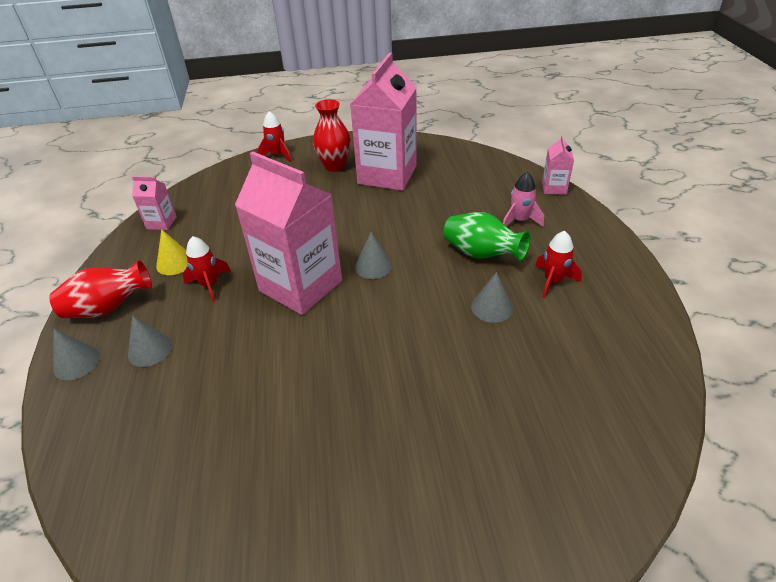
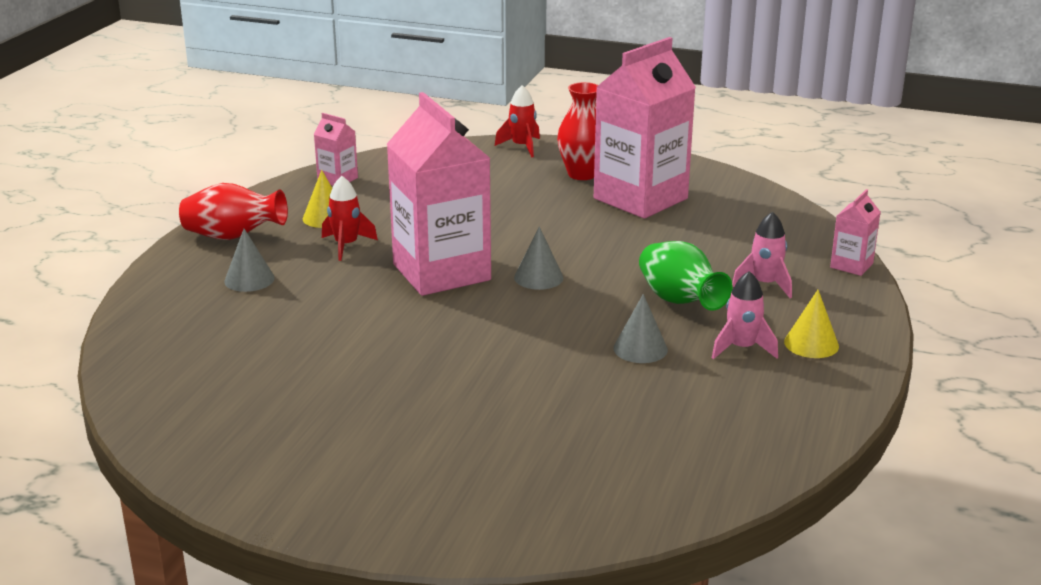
camera: 25 degrees right, 15 degrees down
(76, 362) = (176, 269): grey cone -> none
(553, 281) = (742, 348): red rocket -> pink rocket
(588, 261) = (811, 344): none -> yellow cone

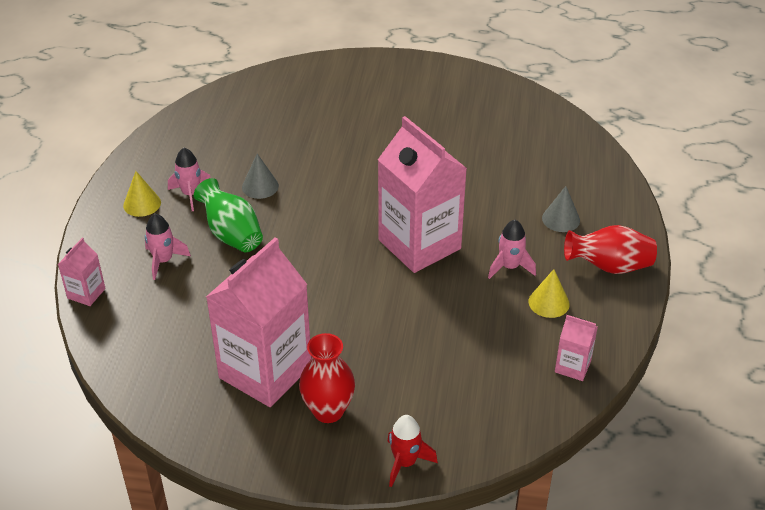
camera: 170 degrees right, 15 degrees up
(346, 245) = (509, 267): red rocket -> pink rocket
(538, 277) = (342, 247): grey cone -> none

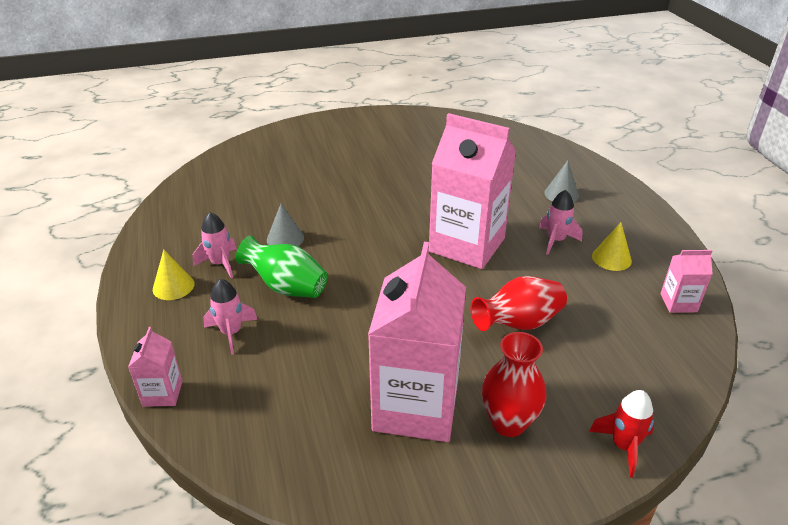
camera: 25 degrees left, 5 degrees down
(609, 266) = (630, 217): red vase -> red vase (518, 323)

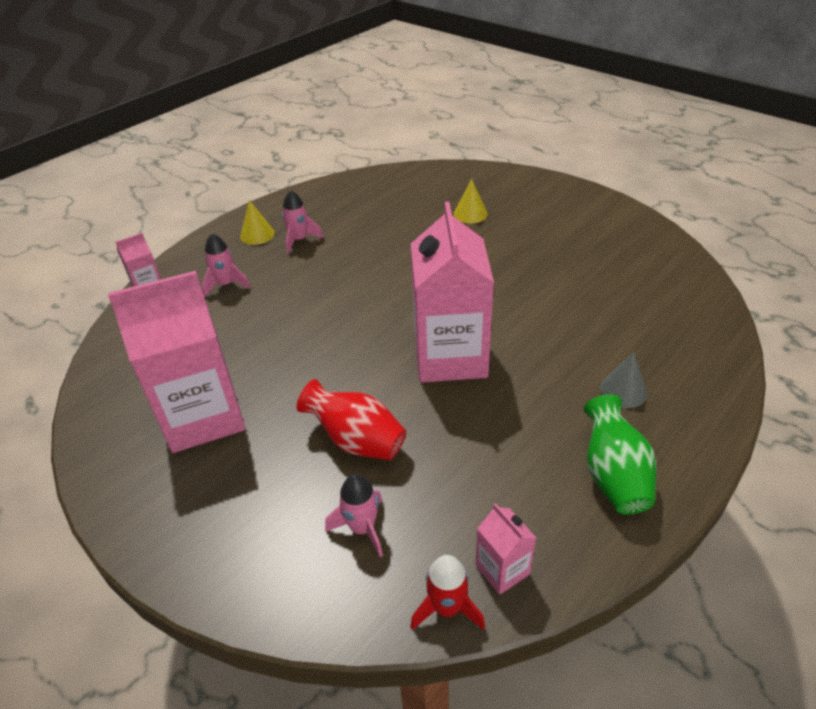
camera: 60 degrees right, 5 degrees up
(285, 238) = (358, 253): grey cone -> none
(286, 287) = (297, 283): green vase -> green vase (613, 475)
(508, 423) = (215, 484): red vase -> none
(556, 240) = (523, 418): pink rocket -> pink rocket (362, 528)
(611, 258) = (535, 477): yellow cone -> yellow cone (470, 214)
(623, 446) = (228, 583): red rocket -> red rocket (447, 608)

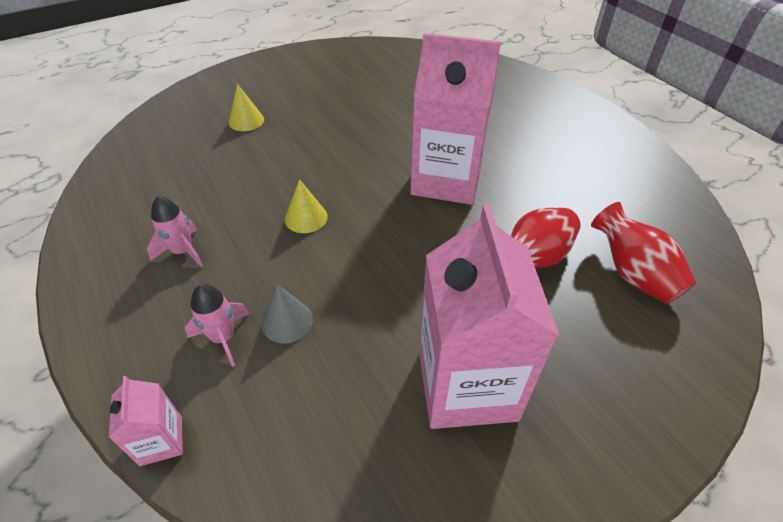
camera: 75 degrees left, 5 degrees up
(257, 235) = (133, 291): yellow cone -> yellow cone (306, 217)
(362, 528) = (632, 273): pink rocket -> red vase
(447, 608) = (705, 240): red rocket -> none
(502, 569) = (671, 206): pink carton -> none
(613, 475) = (593, 137): green vase -> none
(623, 390) = (515, 110): grey cone -> grey cone (287, 321)

